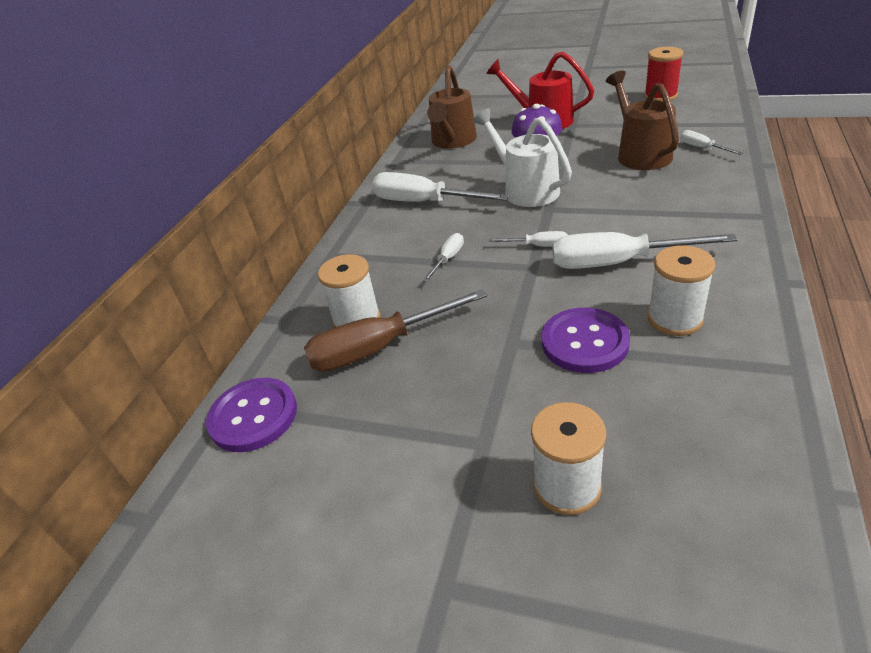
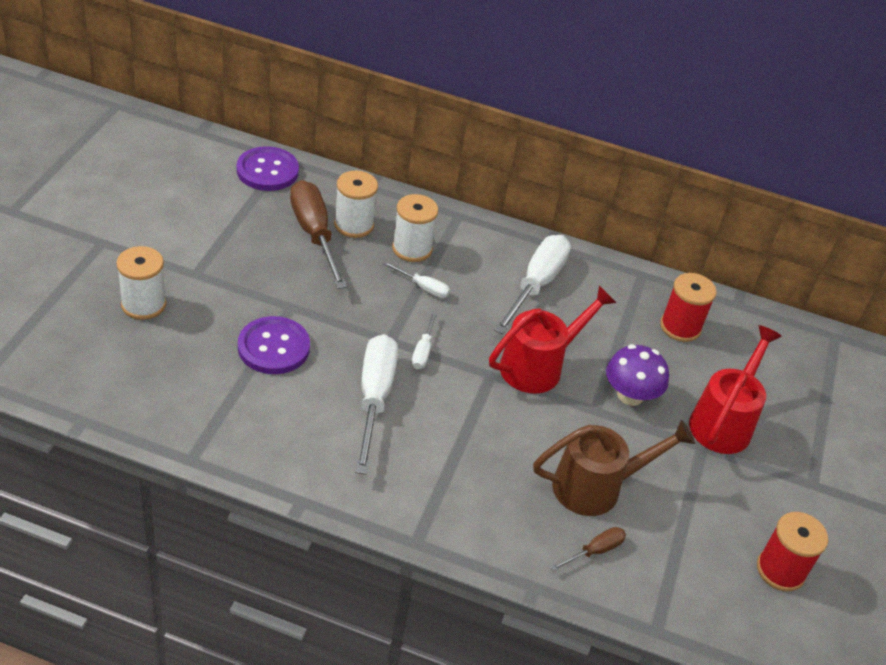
camera: 80 degrees right, 5 degrees up
(452, 142) = (680, 327): brown watering can -> red spool
(525, 189) = (539, 365): white watering can -> red watering can
(675, 319) = (280, 409): white spool -> white spool (412, 248)
(702, 148) = (595, 551): white screwdriver -> brown screwdriver

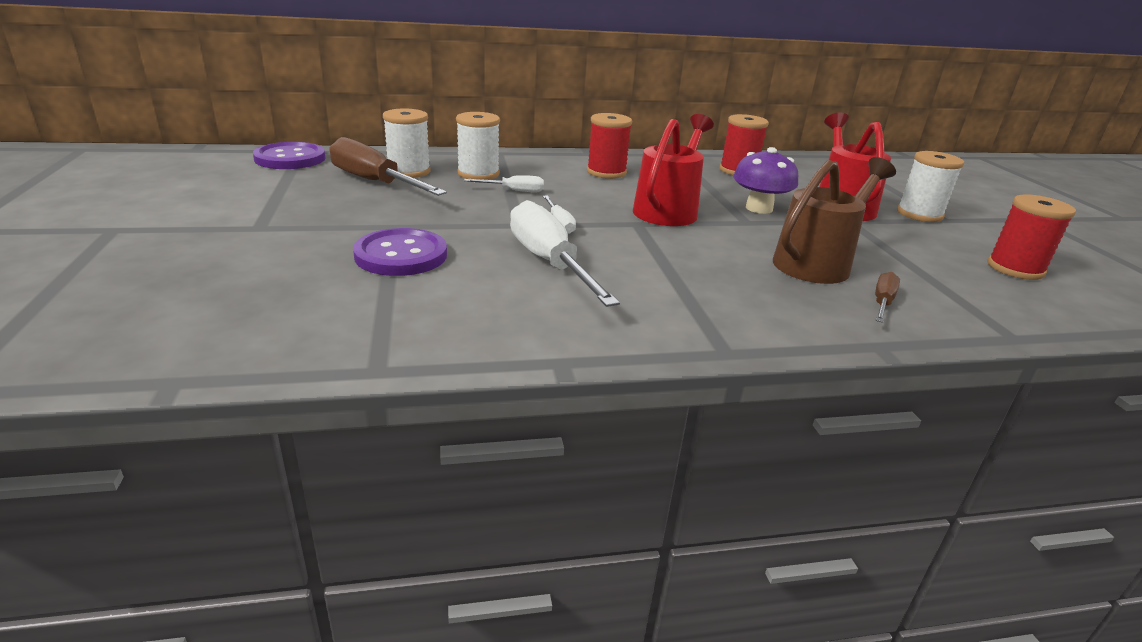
camera: 25 degrees left, 15 degrees down
(143, 304) = (204, 260): white spool -> white spool (919, 214)
(536, 285) = (606, 172): white screwdriver -> red spool

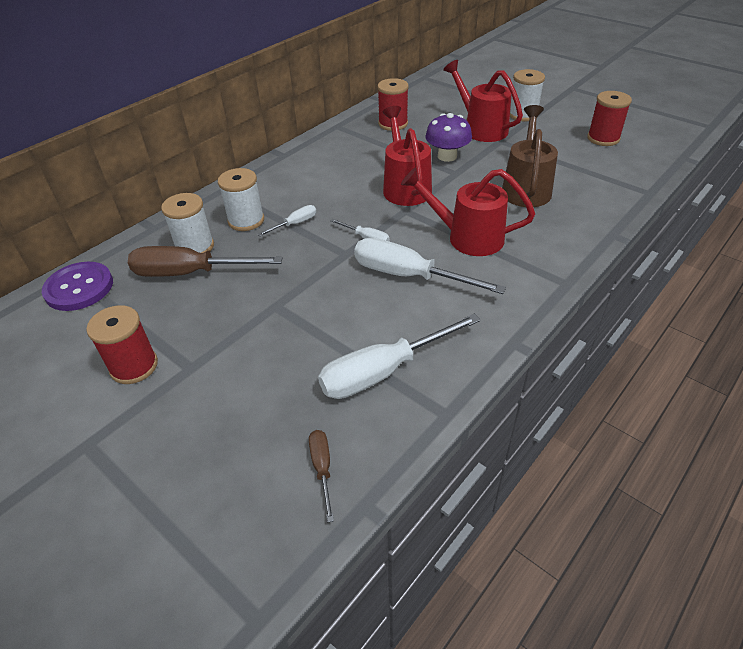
camera: 35 degrees left, 15 degrees up
(387, 308) = (383, 372): none -> white screwdriver
(401, 255) = (322, 327): purple button -> none
(606, 172) = (322, 170): red spool -> red spool (134, 366)
(667, 266) = (466, 237): none -> red watering can
(882, 302) = (582, 201): brown screwdriver -> brown screwdriver (322, 468)

